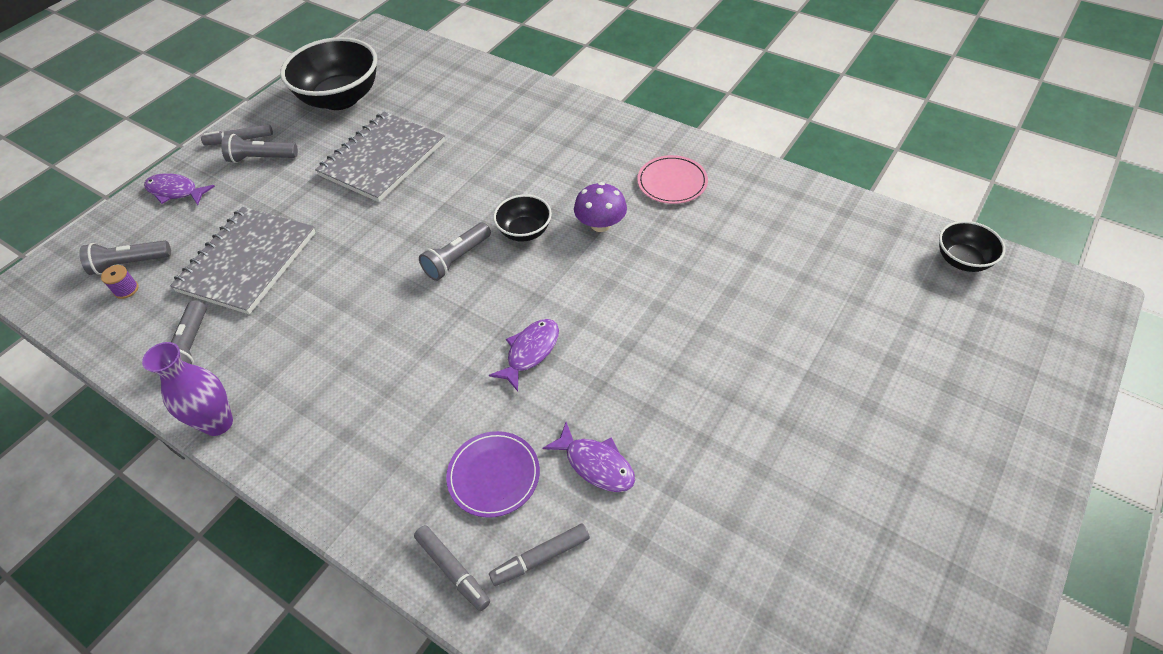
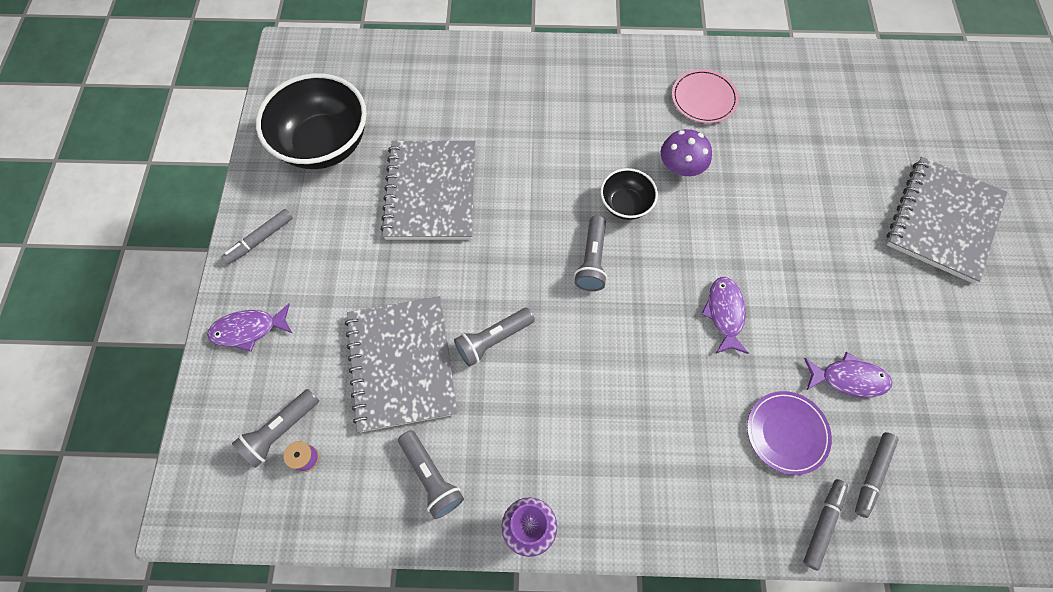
camera: 35 degrees left, 15 degrees up
(261, 158) = (306, 249): grey flashlight -> grey flashlight (493, 340)
(452, 569) = (822, 524): grey marker -> grey marker turned 75 degrees counterclockwise
(827, 381) = (942, 221): none -> grey notebook
(962, 260) = (953, 73): black bowl -> none

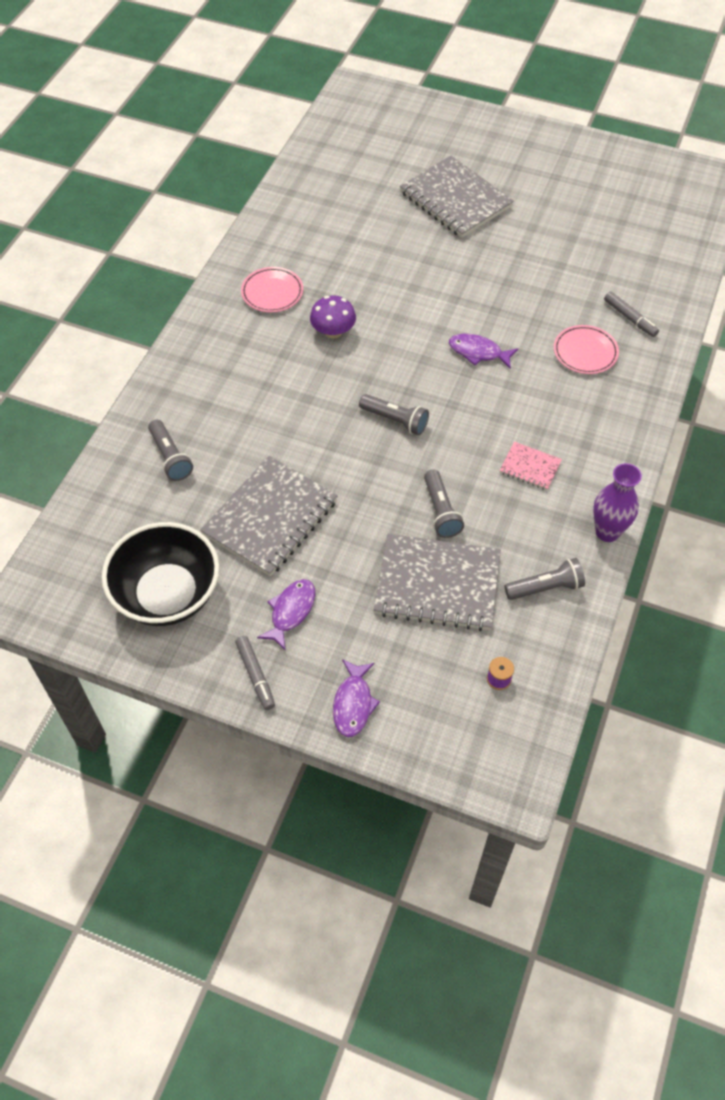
camera: 70 degrees left, 10 degrees down
(281, 430) = (466, 694): grey flashlight -> grey flashlight (170, 457)
(431, 192) = (270, 518): grey notebook -> grey notebook turned 75 degrees counterclockwise
(586, 415) = (530, 467): none -> pink notebook
(625, 204) = (352, 380): black bowl -> none
(787, 433) = (585, 352): purple plate -> pink plate
(822, 524) = (655, 358): grey marker -> none
(848, 379) = (557, 302): purple fish -> purple fish (291, 611)

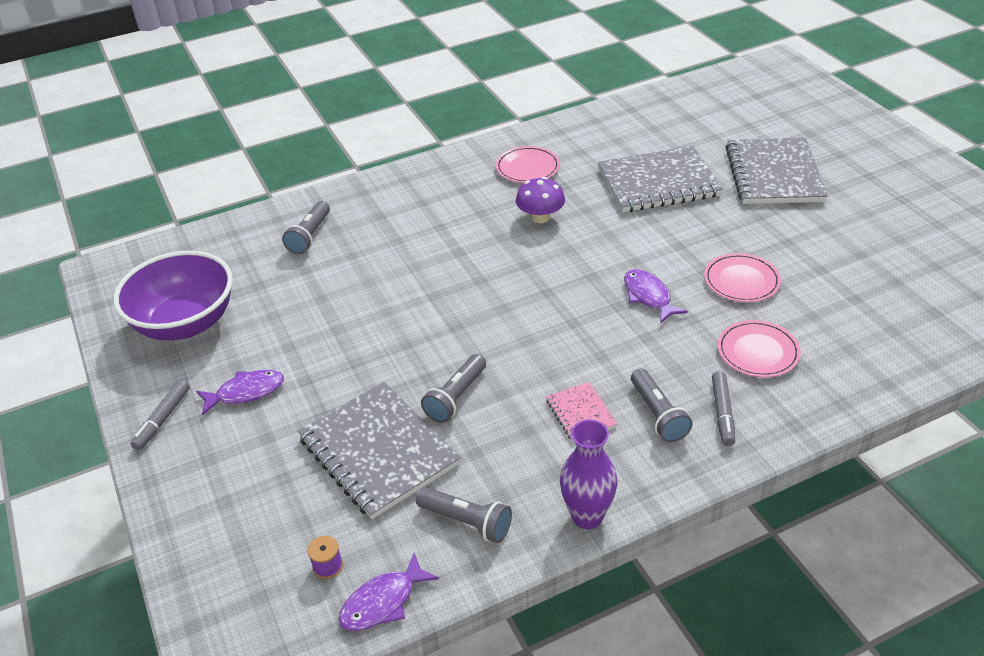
camera: 45 degrees right, 15 degrees down
(167, 595) = (185, 323): black bowl -> purple bowl
(270, 518) = (321, 317): grey notebook -> grey notebook (658, 183)
(353, 704) = (196, 493): purple fish -> purple fish (383, 602)
(395, 420) = (507, 307): grey flashlight -> grey flashlight (658, 415)
(523, 303) = (741, 281): none -> pink plate
(629, 318) = (844, 349): grey marker -> grey marker (722, 412)

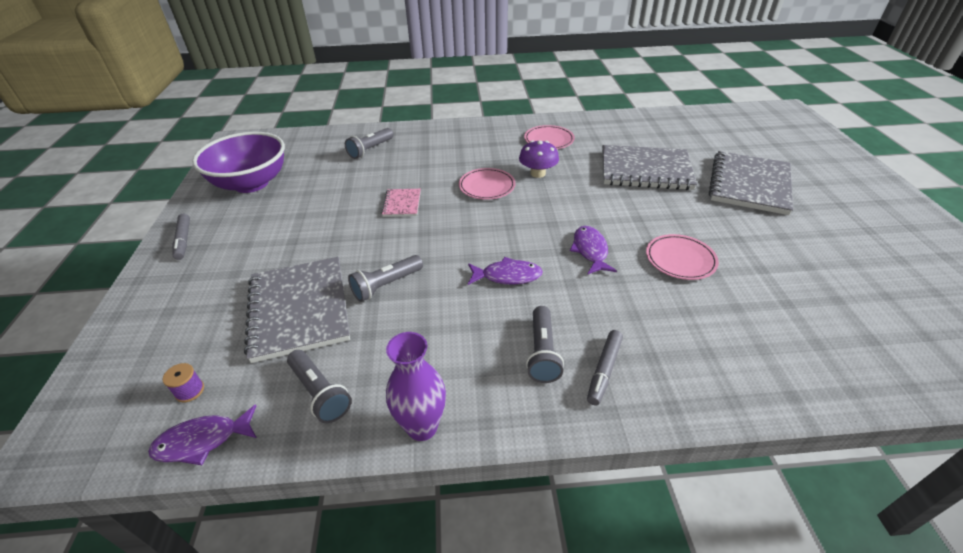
camera: 20 degrees right, 0 degrees up
(163, 419) = (184, 240): grey marker -> grey marker turned 60 degrees counterclockwise
(246, 392) = (248, 238): purple fish -> purple fish (508, 276)
(580, 413) = (475, 329): pink notebook -> pink notebook (402, 204)
(757, 352) = (666, 324): pink plate -> pink plate (487, 186)

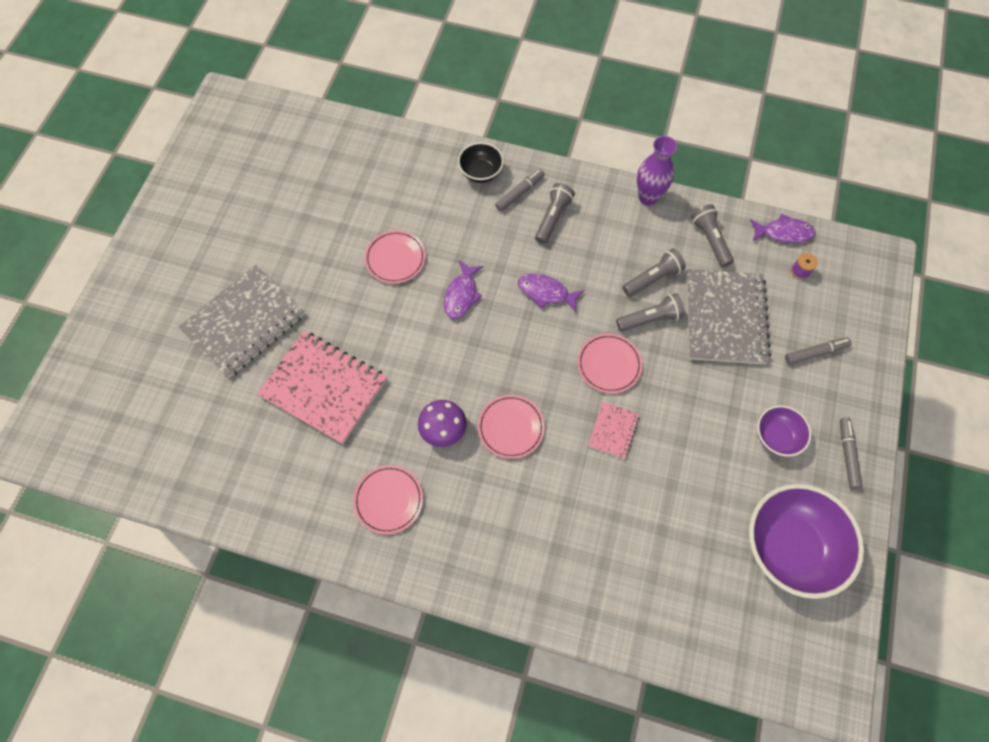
camera: 160 degrees left, 25 degrees up
(194, 306) = (815, 353): none -> grey marker
(251, 235) = (776, 437): none -> purple bowl
(370, 150) = (630, 574): grey flashlight -> grey flashlight (653, 278)
(419, 241) = (609, 364): none -> pink plate
(645, 170) = (324, 388): grey notebook -> pink notebook
(674, 380) = (481, 172): none -> black bowl

